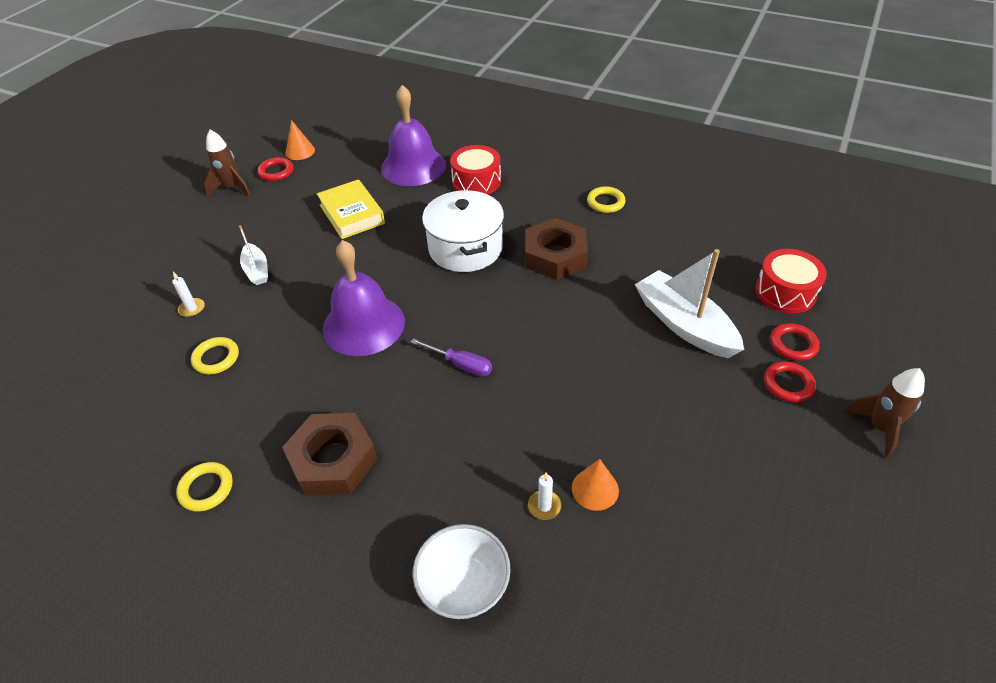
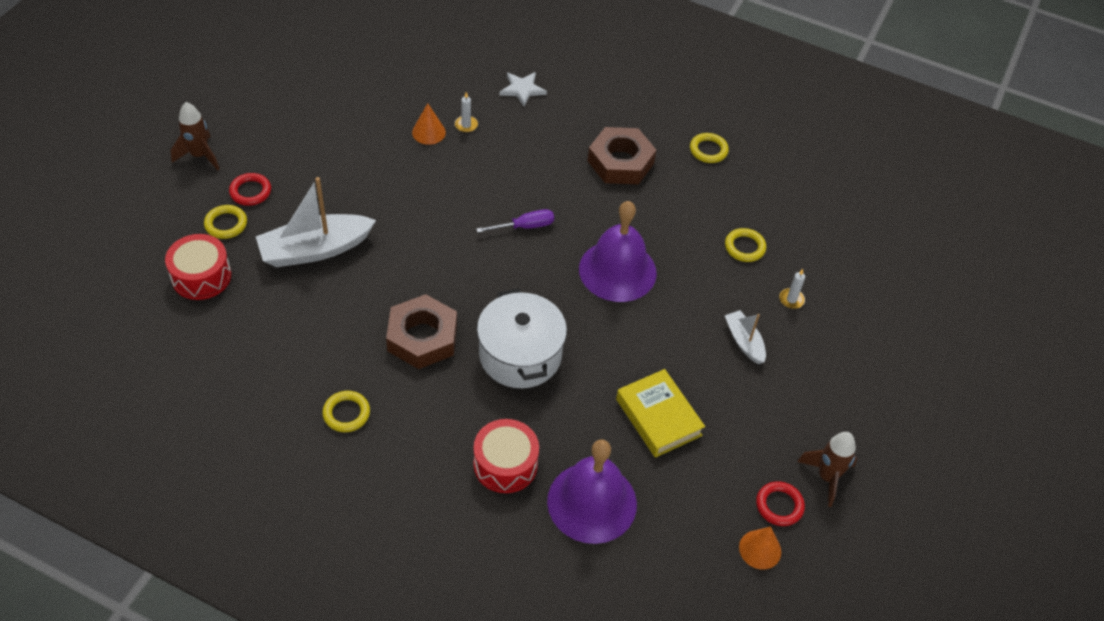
camera: 175 degrees right, 5 degrees up
(461, 365) = (525, 226): purple screwdriver -> purple screwdriver turned 135 degrees clockwise
(464, 585) = (522, 89): white bowl -> white star
(684, 324) = (315, 249): white boat -> white boat turned 105 degrees clockwise
(793, 344) = (226, 224): red ring -> yellow ring

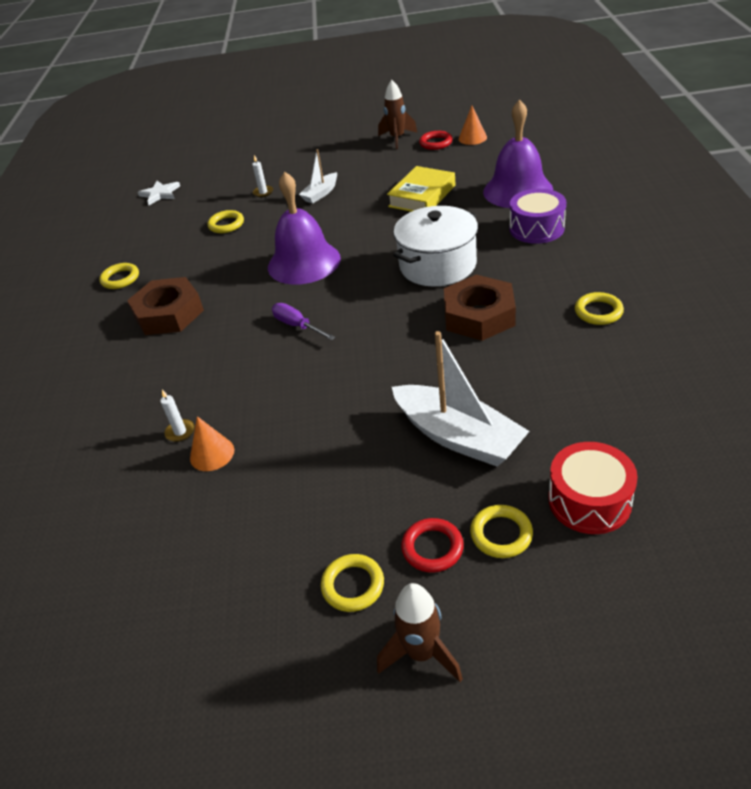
camera: 110 degrees left, 10 degrees down
(264, 150) = (353, 585): none -> yellow ring
(505, 464) = (536, 228): red drum -> purple drum
(522, 89) = (93, 421): white star -> white star (160, 194)

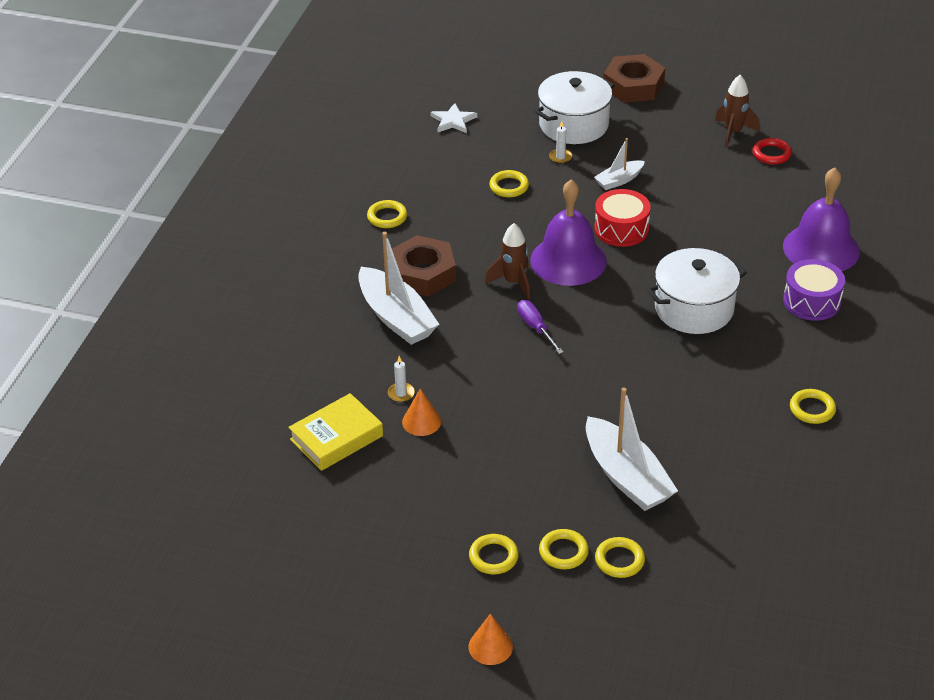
camera: 15 degrees right, 0 degrees up
(153, 360) = (396, 317): none -> white boat
(264, 169) = (573, 124): none -> white pot
(421, 653) = (522, 615): brown rocket -> brown rocket (513, 282)
(422, 196) = (720, 221): yellow book -> yellow book (336, 438)
(432, 548) = (563, 552): red ring -> yellow ring
(472, 138) = (814, 161): orange cone -> orange cone (490, 646)
(479, 316) = (703, 375): brown nut -> brown nut (633, 85)
(589, 501) = (700, 560): red drum -> red drum (621, 229)

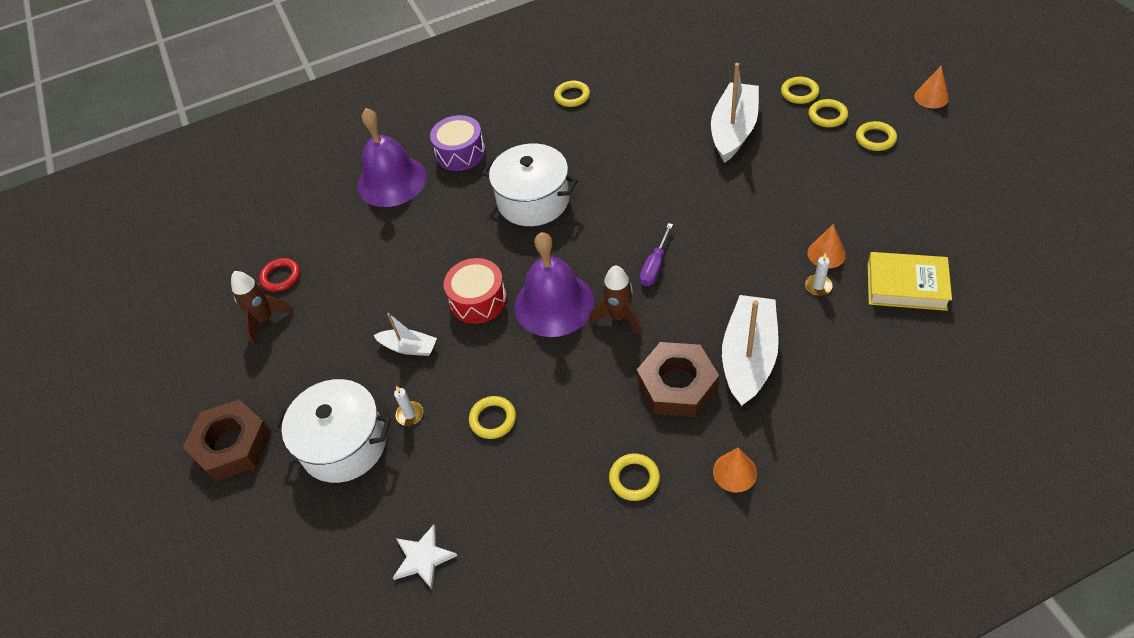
camera: 125 degrees left, 10 degrees up
(333, 257) = (734, 472): none -> orange cone

